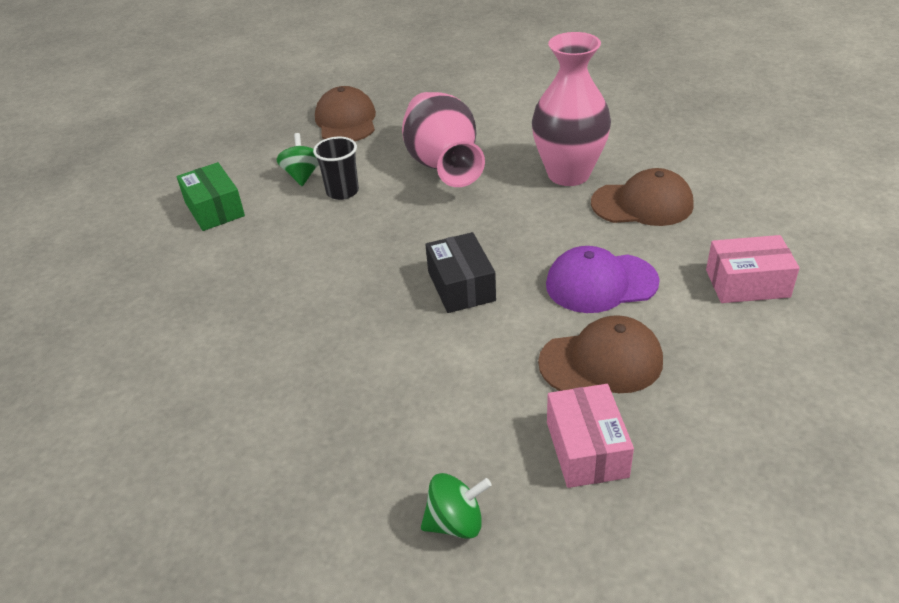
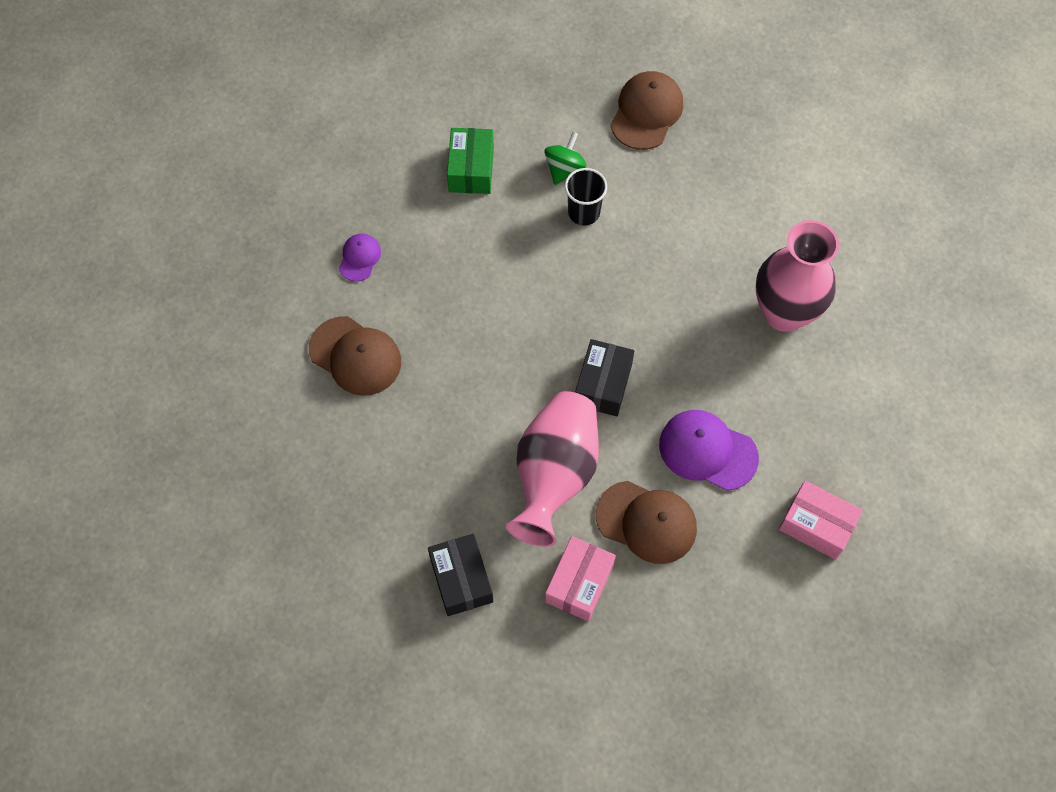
camera: 30 degrees right, 25 degrees up
(137, 312) = (359, 258): none -> purple cap
(443, 165) = (688, 231): pink vase -> pink vase (554, 475)
(456, 522) = (461, 579): green spinning top -> black box
(642, 204) = (814, 389): brown cap -> brown cap (355, 356)

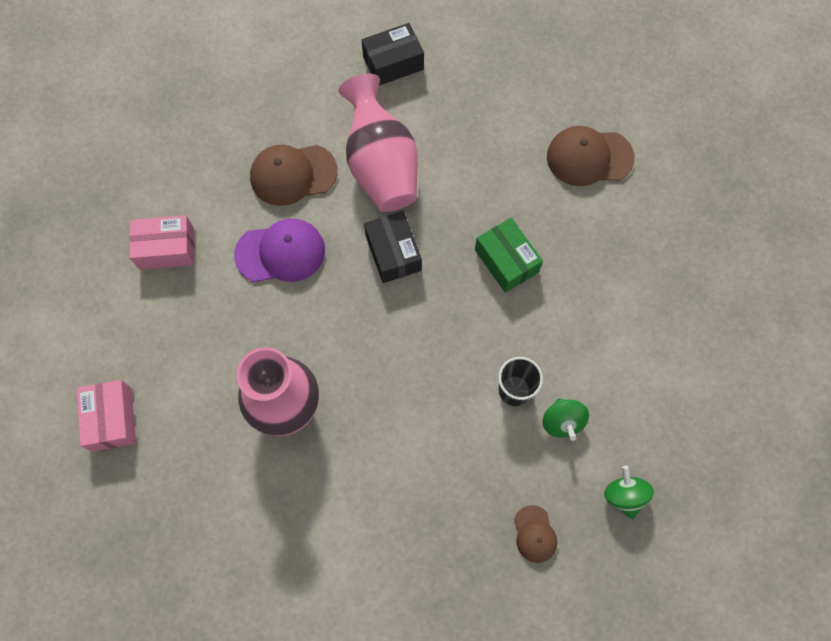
camera: 145 degrees right, 5 degrees up
(359, 258) = (654, 231): purple cap -> none
(461, 579) = (393, 63): black box -> black box turned 60 degrees counterclockwise
(471, 169) = (637, 367): green box -> green box (506, 261)
(559, 96) = (624, 495): none -> green spinning top
(579, 583) = (313, 107): pink box -> pink box (112, 419)
(646, 112) = (535, 534): brown cap -> brown cap, size x0.56

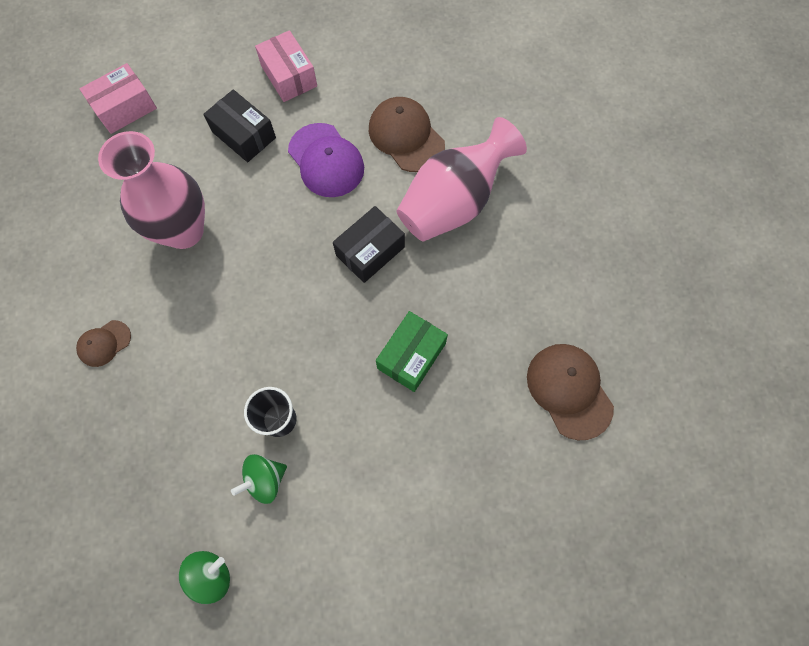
camera: 65 degrees right, 0 degrees up
(393, 63) = (566, 166): black box -> black box (244, 135)
(535, 534) = (141, 499): brown cap -> brown cap (104, 343)

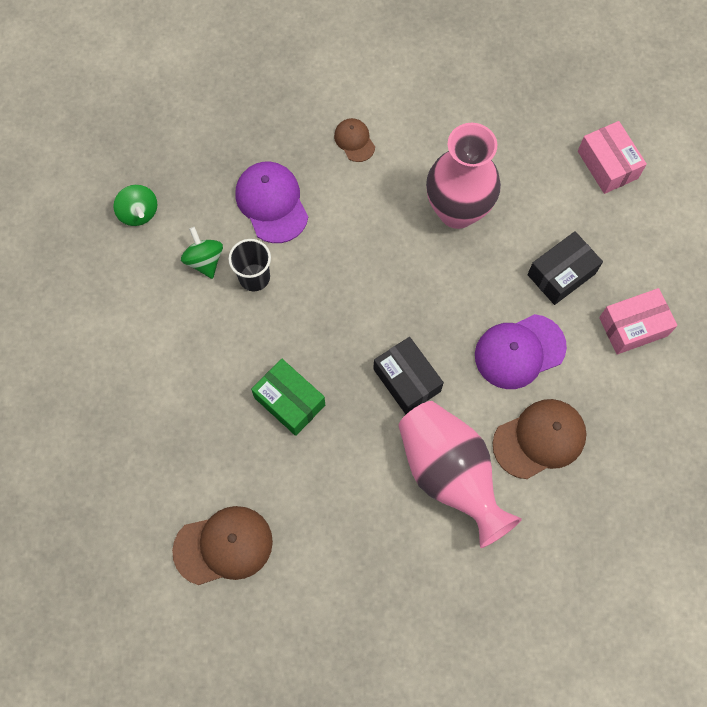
camera: 100 degrees right, 0 degrees up
(187, 418) = (272, 203): none -> purple cap

